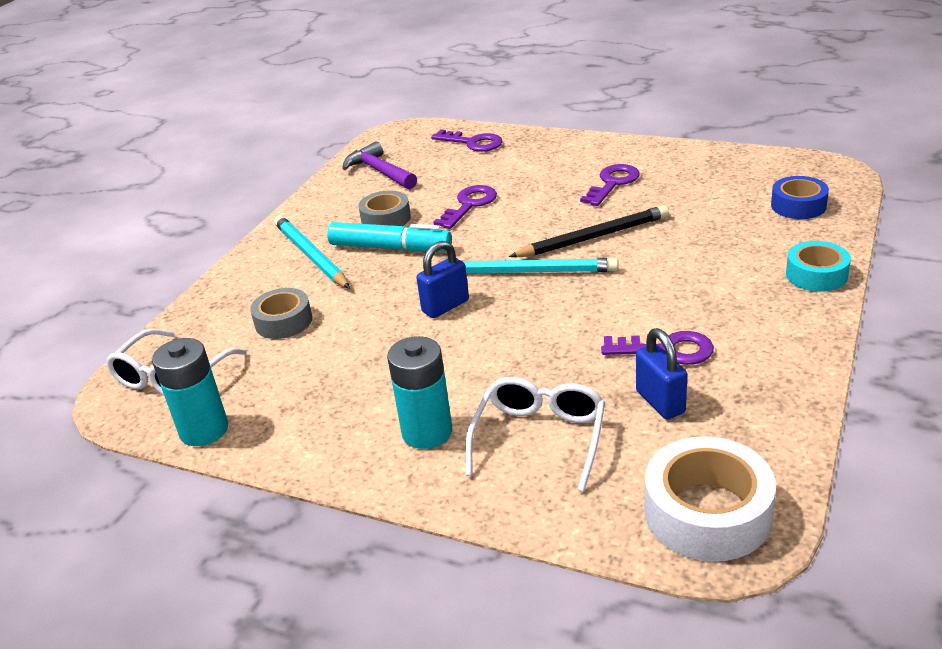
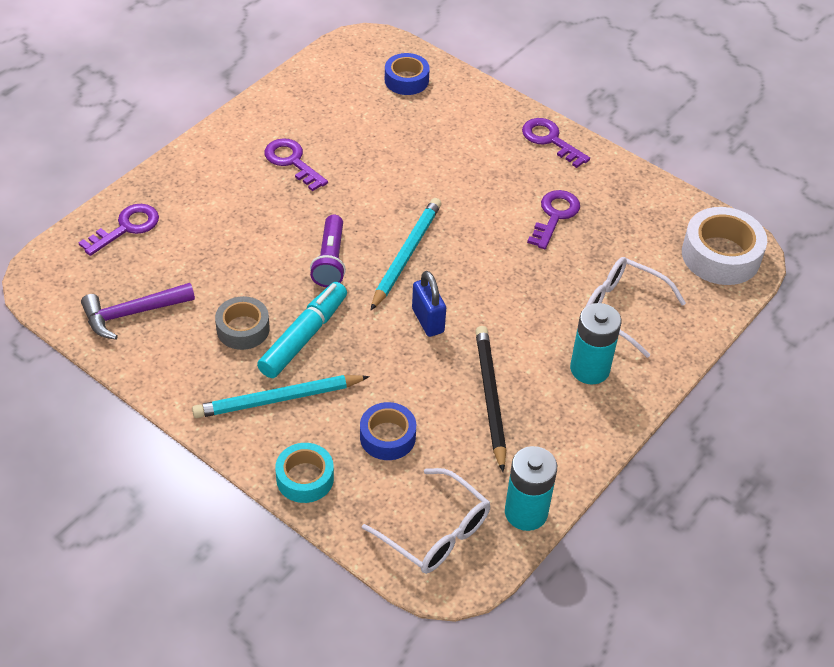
camera: 80 degrees left, 15 degrees up
(283, 321) = (387, 437): grey tape -> blue tape
(469, 205) = (261, 263): purple key -> purple key (550, 140)
(495, 235) = (330, 260): none -> purple flashlight
(593, 237) = (376, 202): black pencil -> black pencil (490, 398)
(660, 402) = (610, 239): blue padlock -> none
(816, 275) = (505, 112): turquoise tape -> turquoise tape (305, 478)

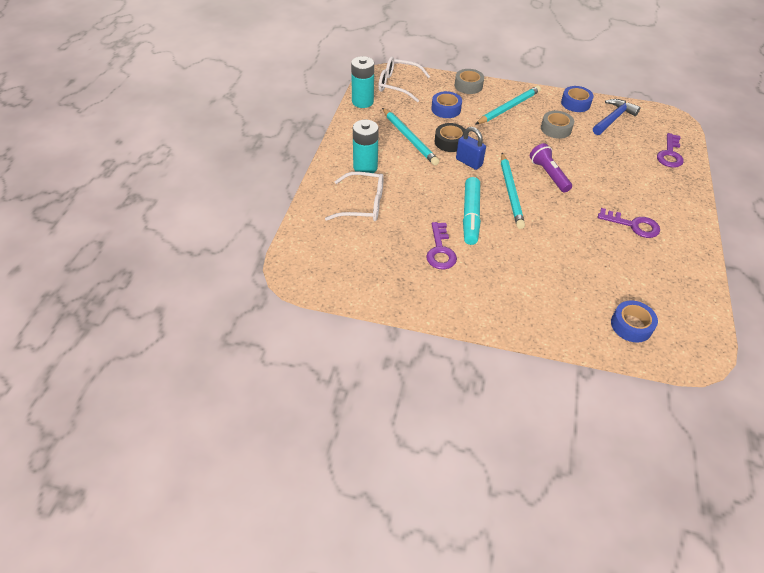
camera: 155 degrees right, 0 degrees up
(132, 313) = (613, 119): purple hammer -> blue hammer
(157, 365) = (575, 103): none -> blue tape
(303, 337) = (524, 135): turquoise marker -> turquoise marker (470, 216)
(305, 478) = (468, 86): turquoise tape -> grey tape
(430, 367) = (450, 142): none -> black tape
(490, 398) = (409, 138): black pencil -> turquoise pencil
(550, 140) = (483, 313): purple key -> none
(720, 255) = (313, 263): white tape -> none

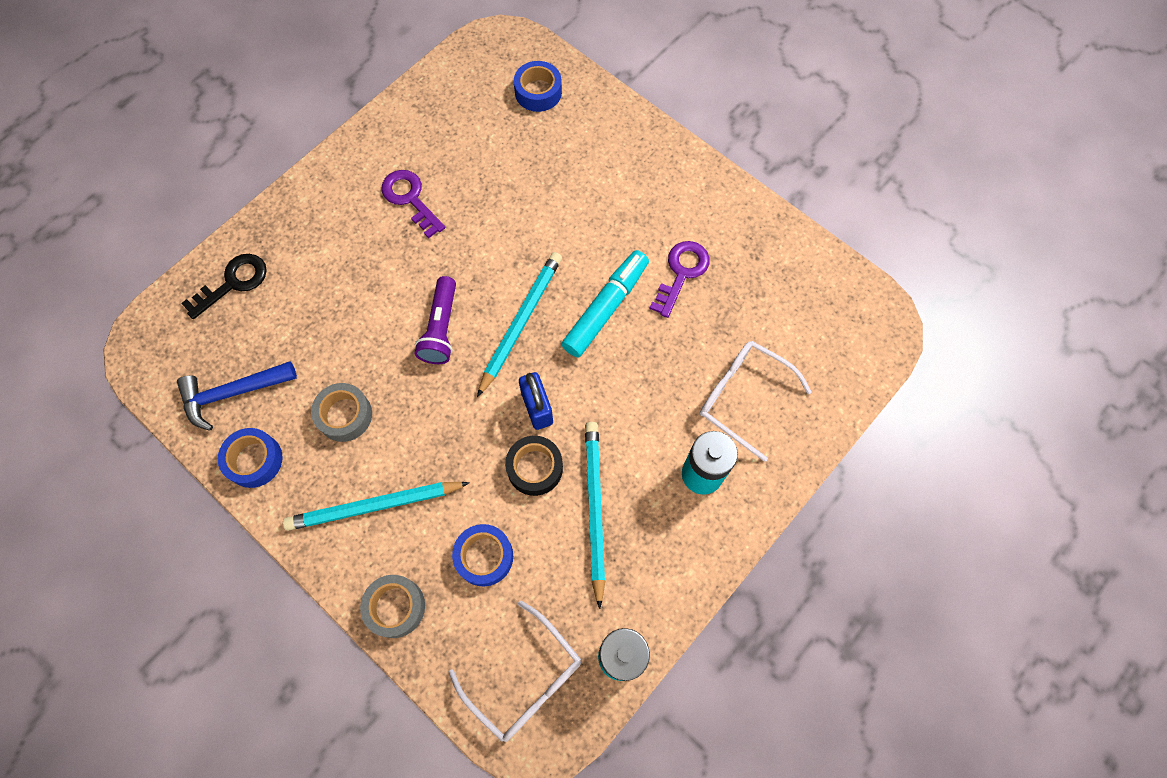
camera: 150 degrees left, 20 degrees up
(670, 154) = (233, 283): purple key -> black key

